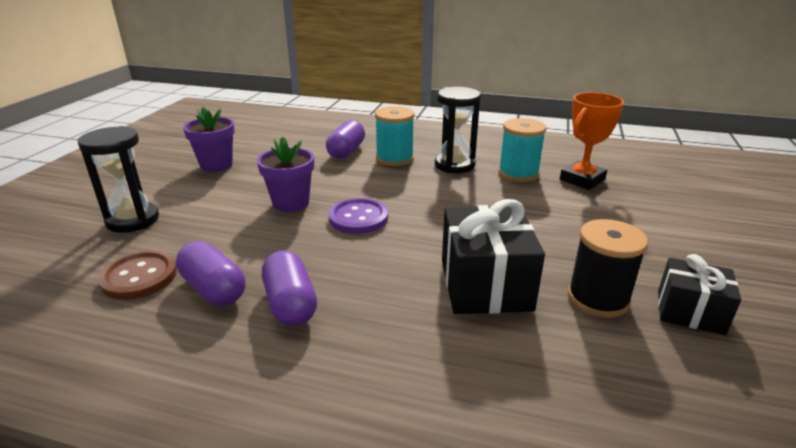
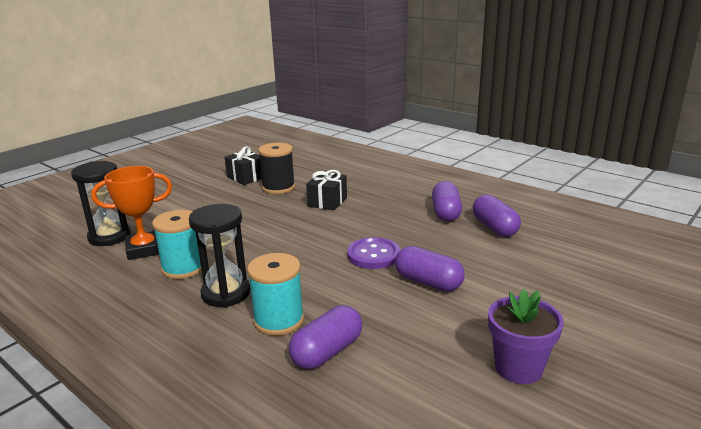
camera: 155 degrees left, 5 degrees down
(133, 220) = (588, 295): black hourglass -> black hourglass (109, 237)
(139, 277) = (551, 244): brown button -> none
(291, 203) = (428, 282): purple flower pot -> purple capsule
(485, 284) = (327, 202): black gift -> black gift, size x0.61

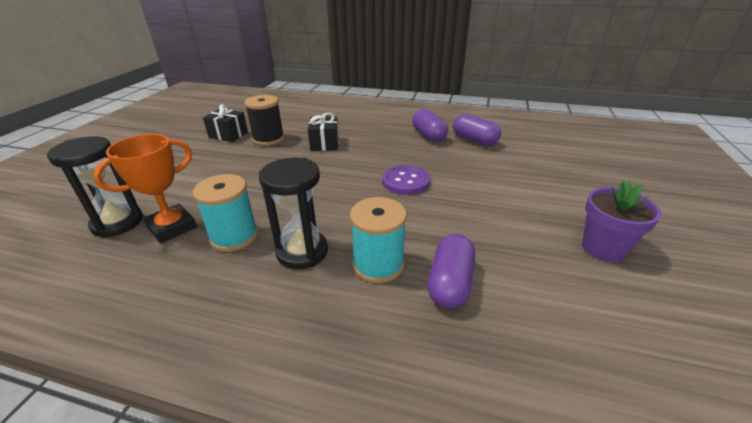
camera: 25 degrees left, 10 degrees up
(428, 282) = (470, 194): purple capsule -> none

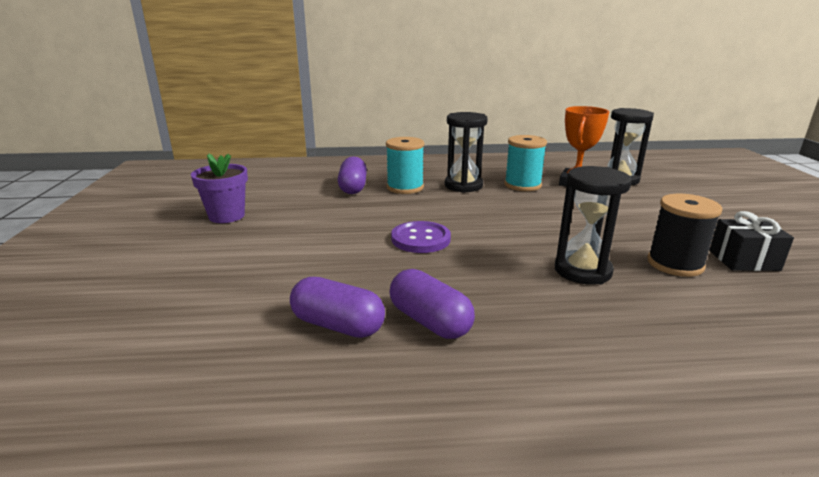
camera: 160 degrees right, 10 degrees down
(324, 143) = (582, 271): black gift -> black hourglass

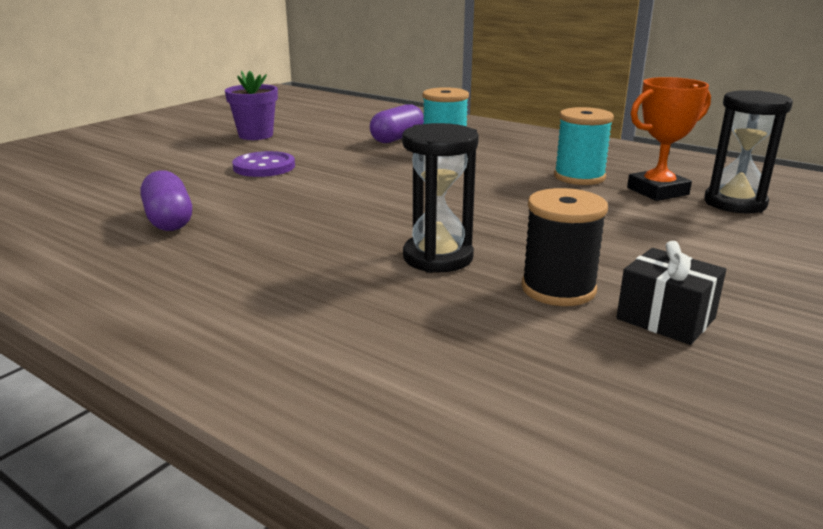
camera: 40 degrees right, 0 degrees up
(420, 239) = (356, 190): purple button -> purple button (264, 167)
(430, 321) = (227, 240): purple capsule -> none
(463, 186) = (508, 162): black hourglass -> none

